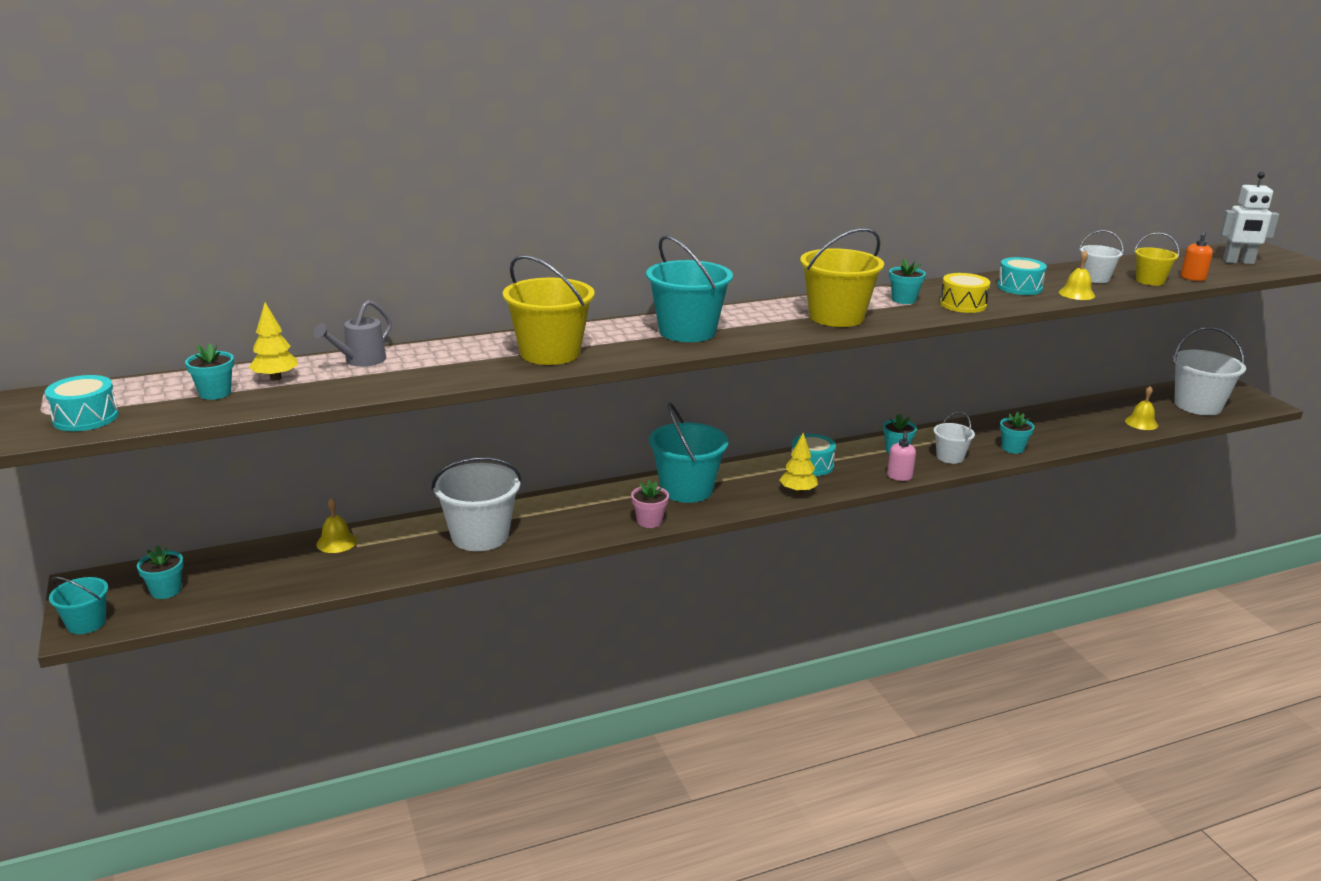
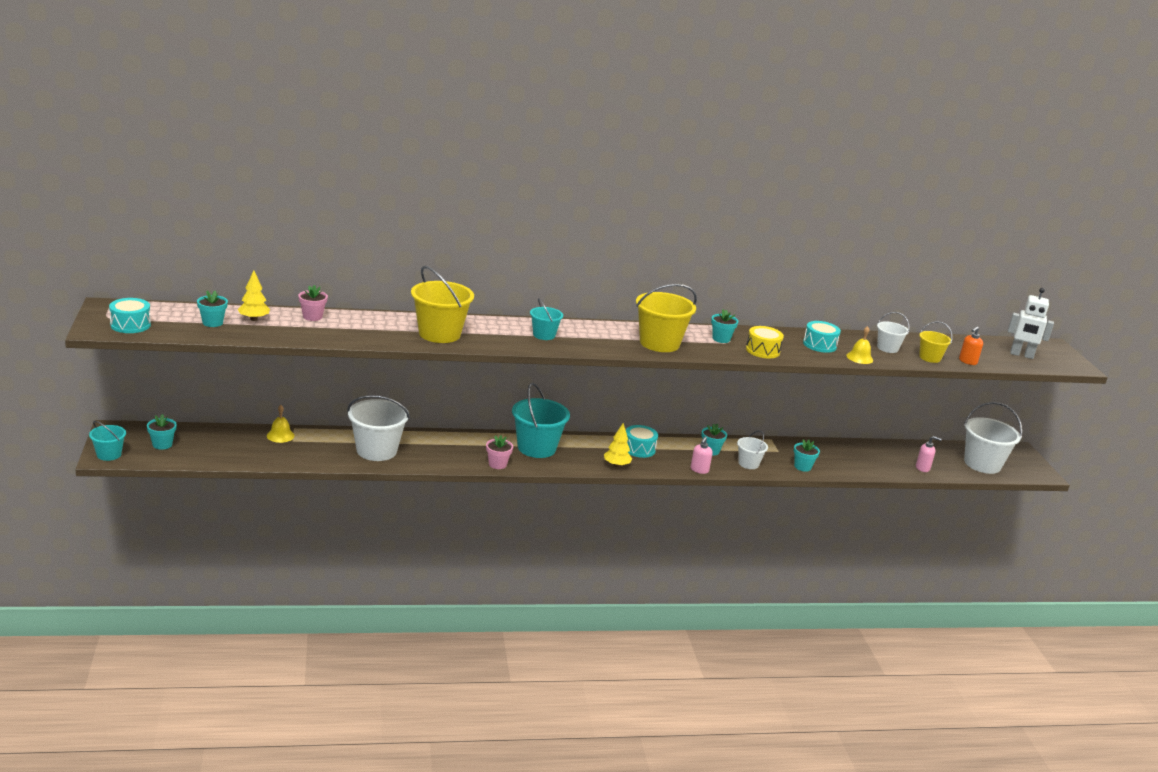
camera: 10 degrees right, 0 degrees up
(360, 361) = (312, 317): grey watering can -> pink flower pot
(687, 331) = (544, 335): turquoise bucket -> turquoise bucket, size x0.55
(1141, 423) = (922, 468): yellow bell -> pink soap dispenser

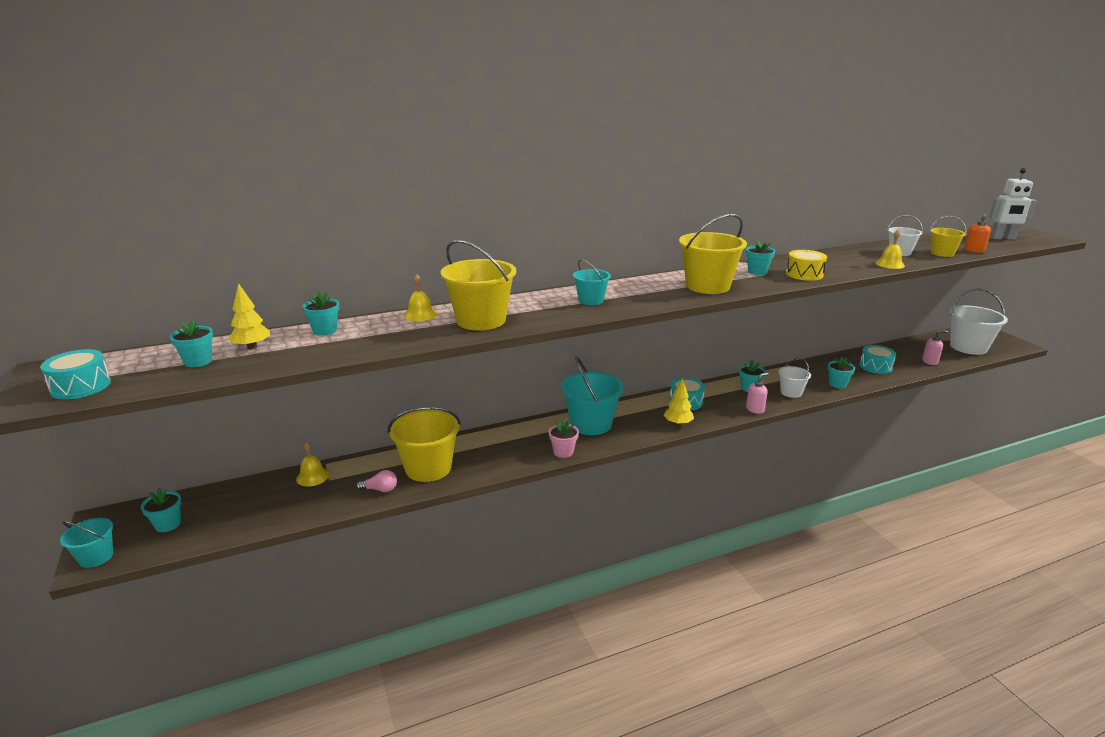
camera: 10 degrees left, 0 degrees up
(312, 317) = (325, 330): pink flower pot -> turquoise flower pot
(331, 457) = (380, 489): none -> pink light bulb
(376, 450) = (428, 468): white bucket -> yellow bucket
(393, 318) = (420, 315): none -> yellow bell
(699, 470) = (755, 409): pink soap dispenser -> pink soap dispenser turned 135 degrees counterclockwise
(819, 345) = (844, 260): turquoise drum -> turquoise drum (875, 367)

